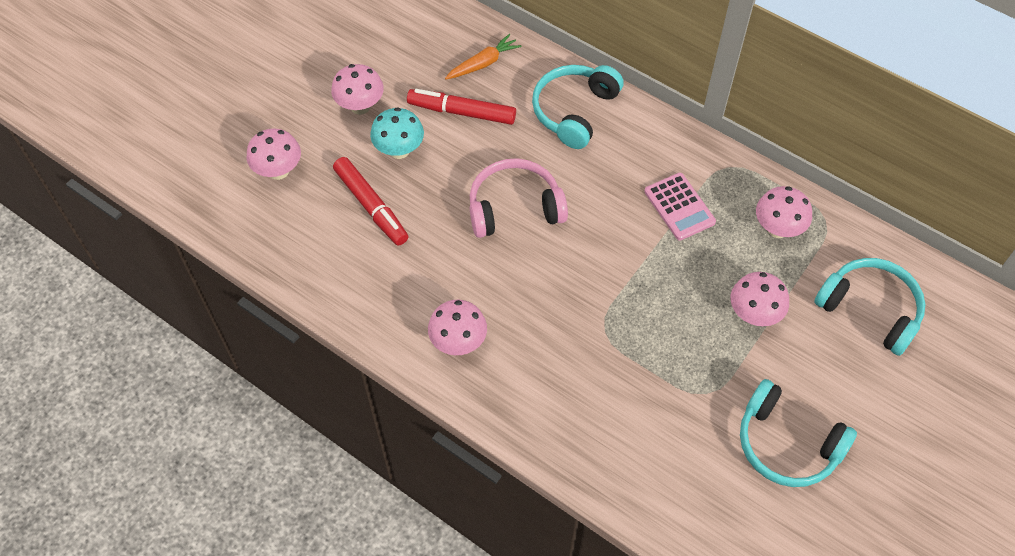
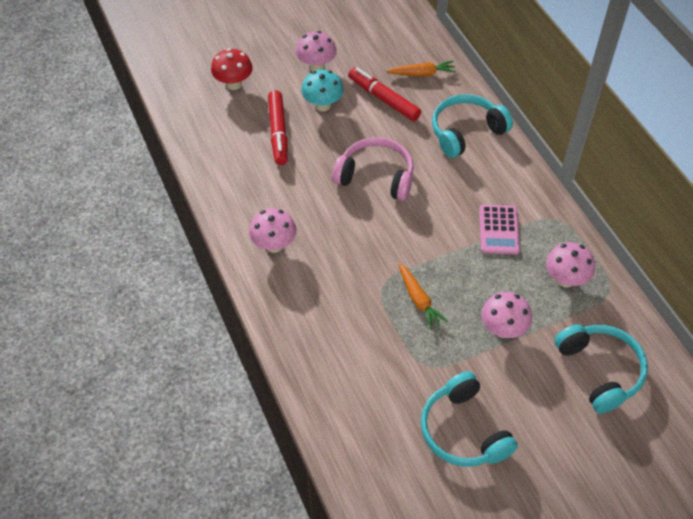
camera: 30 degrees right, 5 degrees down
(278, 171) = (233, 84): pink mushroom -> red mushroom
(651, 326) = (419, 300): none -> orange carrot

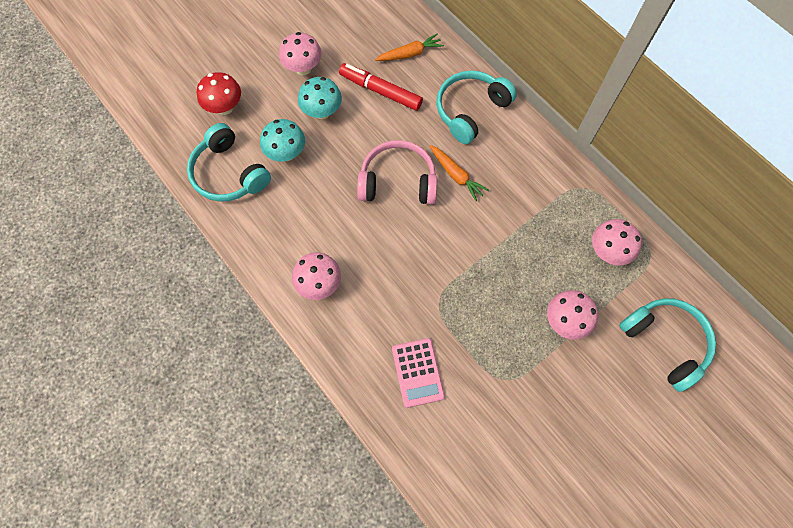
camera: 15 degrees left, 15 degrees up
(278, 132) = (286, 153): red marker -> turquoise mushroom
(419, 300) = (477, 310): orange carrot -> orange carrot (456, 175)
(463, 430) = (559, 442): turquoise headphones -> turquoise headphones (229, 173)
(499, 230) = (531, 212): pink calculator -> pink calculator (418, 372)

